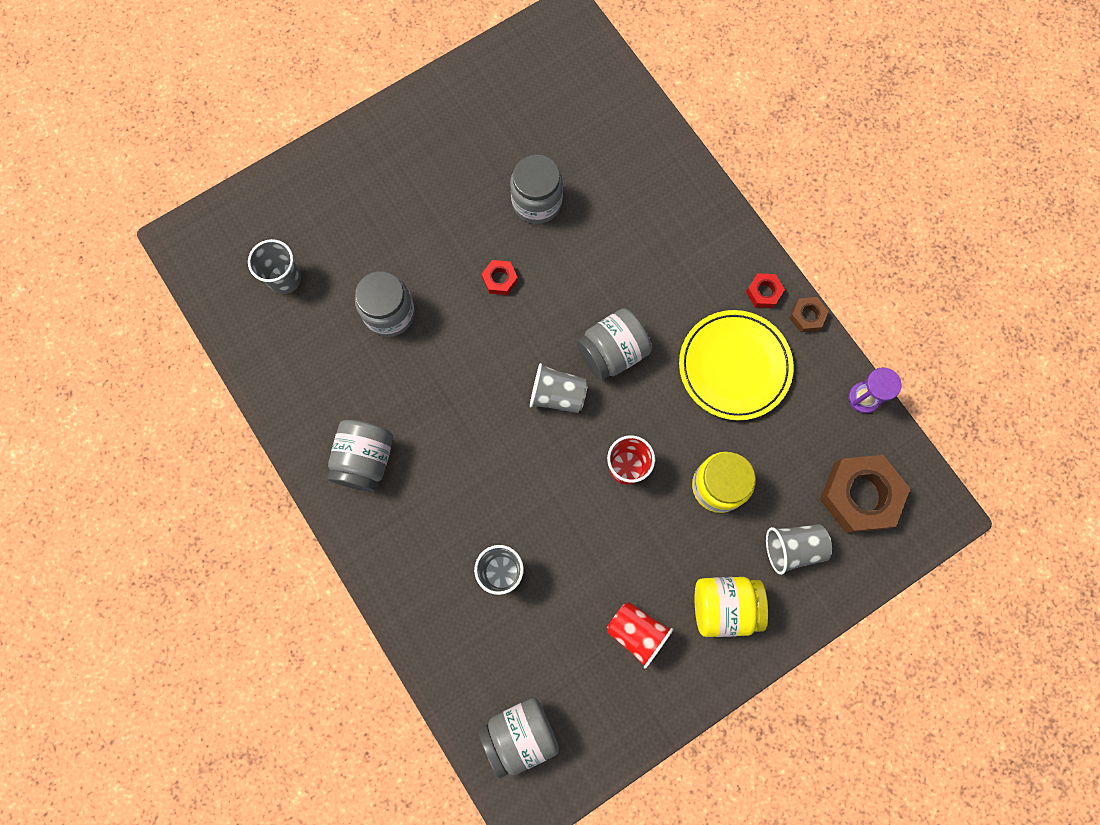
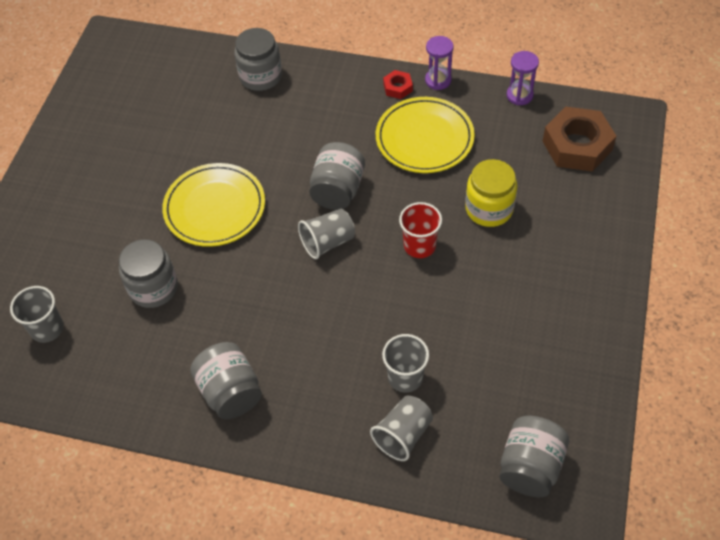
camera: 40 degrees left, 20 degrees down
(500, 279) = (215, 208): red nut -> yellow plate
(537, 202) = (194, 147): grey jar -> grey jar (260, 76)
(637, 632) = (534, 334): red cup -> none
(724, 606) = (570, 271): yellow jar -> none
(792, 548) = (572, 205): grey cup -> grey cup (403, 435)
(807, 316) = (438, 80): brown nut -> purple hourglass

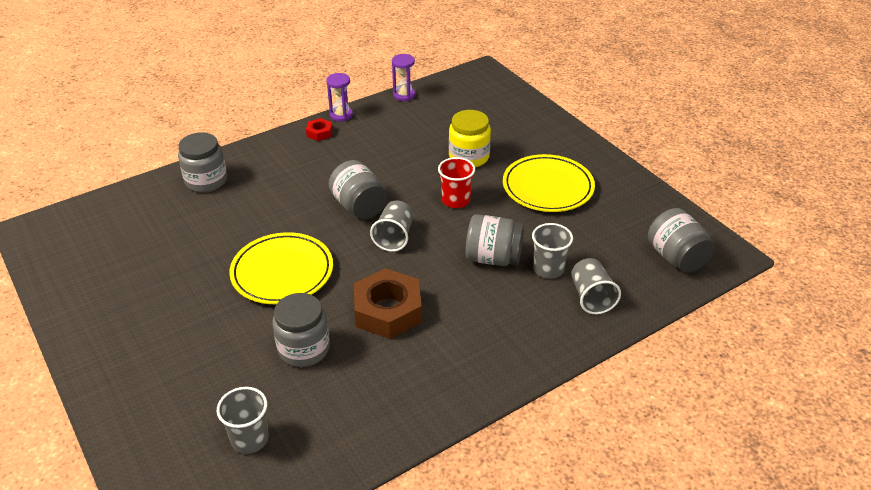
camera: 50 degrees left, 15 degrees down
(230, 392) = (453, 362): grey jar -> grey jar (493, 258)
(424, 138) = (376, 147): yellow plate -> yellow plate (547, 187)
(577, 145) = (472, 99): brown nut -> brown nut (388, 311)

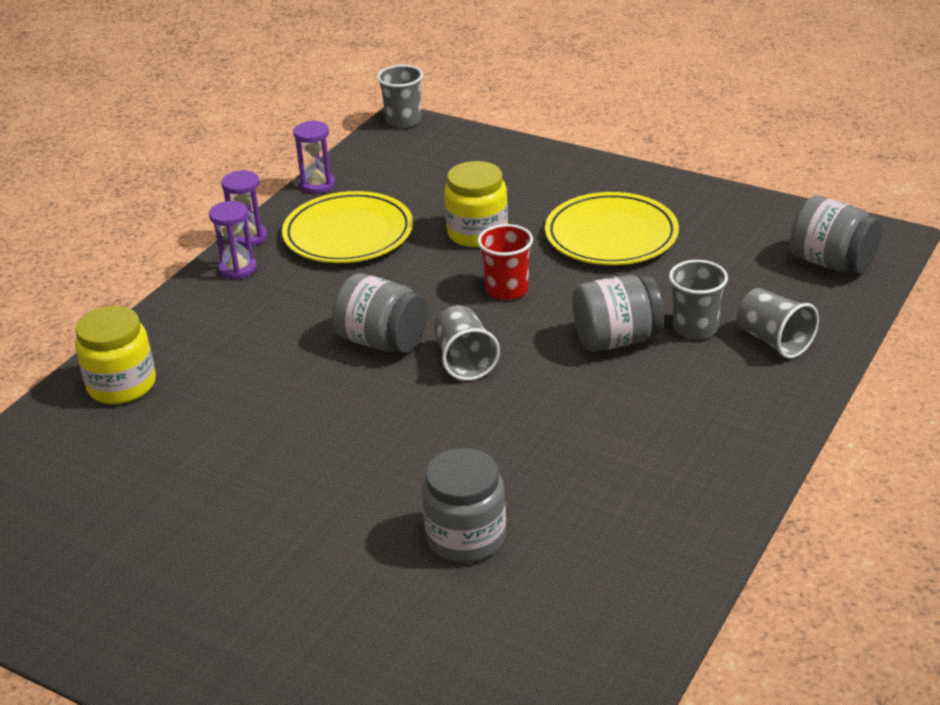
camera: 25 degrees left, 5 degrees down
(206, 181) = (122, 385): grey jar -> yellow jar
(250, 439) = (493, 671): grey cup -> grey cup (403, 120)
(282, 272) = (348, 458): yellow plate -> yellow plate (348, 234)
(319, 133) = (238, 269): red nut -> purple hourglass
(388, 311) = (537, 450): brown nut -> none

